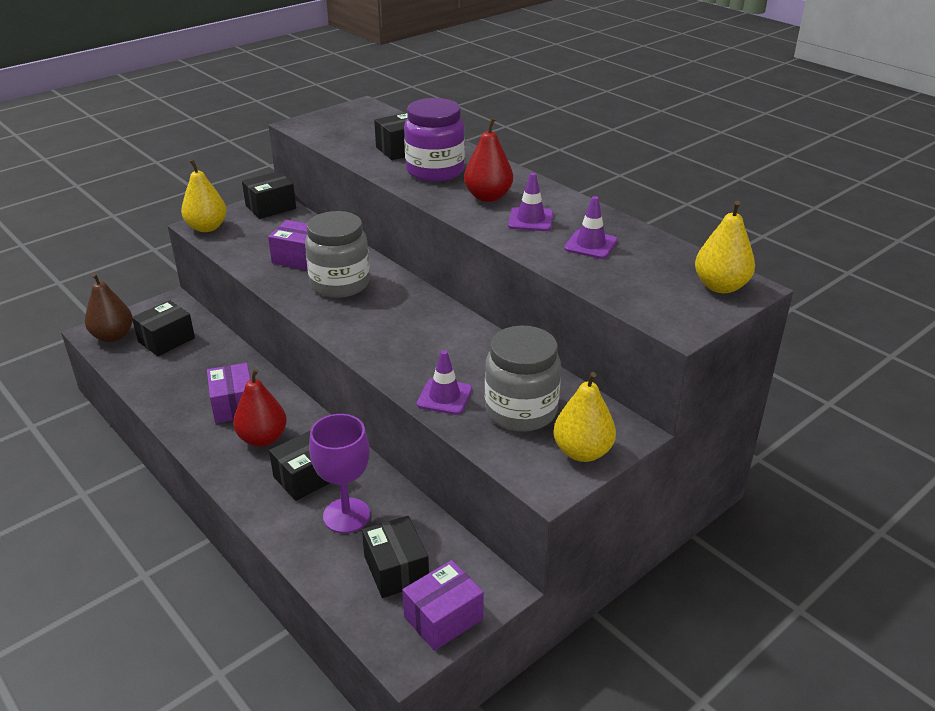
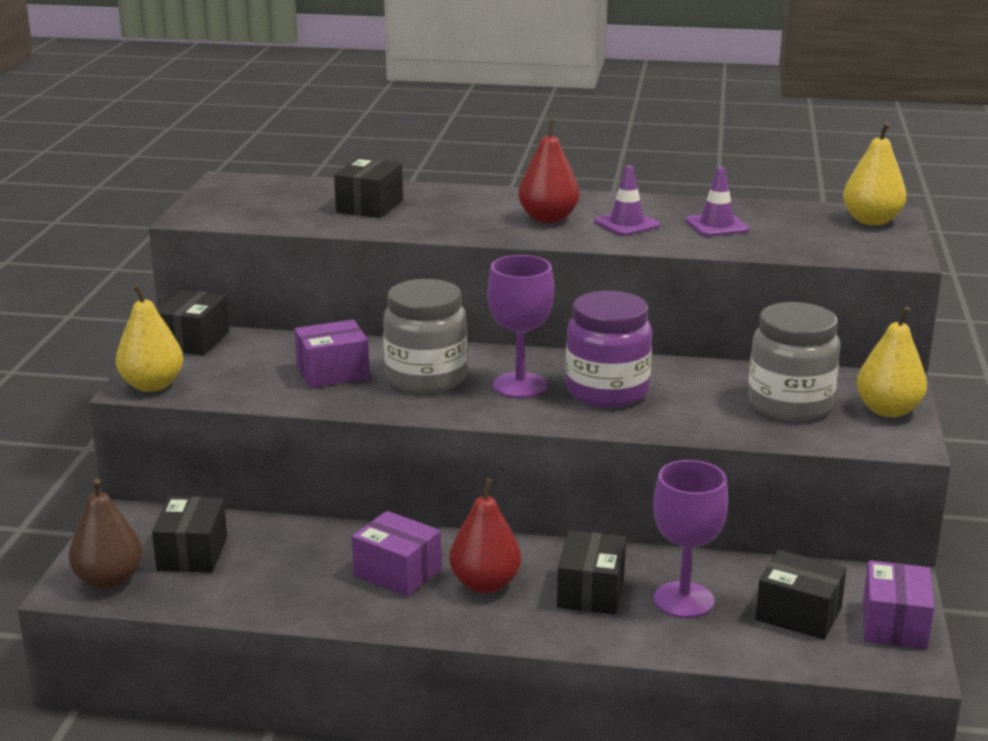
camera: 40 degrees left, 10 degrees down
(380, 314) = (520, 385): none -> purple goblet
(435, 171) = (448, 214): purple jar -> purple jar (607, 391)
(444, 397) = (709, 422): purple traffic cone -> none

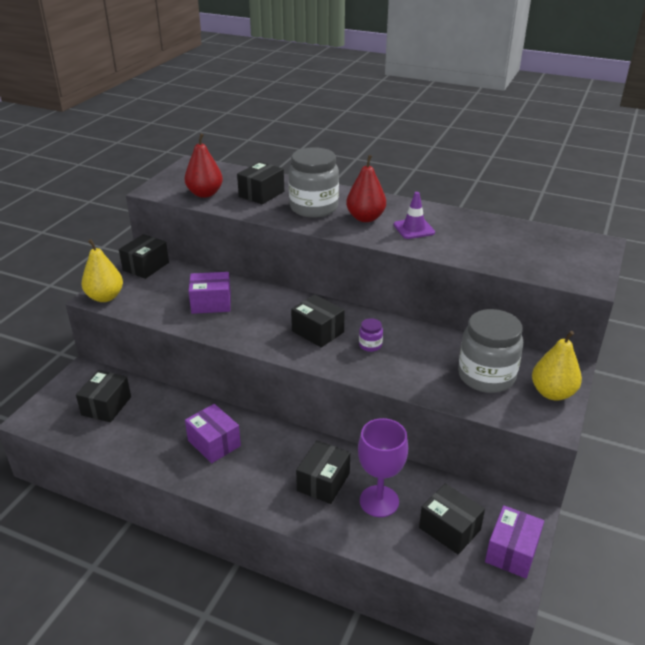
camera: 15 degrees right, 10 degrees up
(109, 580) = (52, 417): brown pear -> none
(426, 378) = (264, 316): grey jar -> grey jar (314, 208)
(485, 584) = (261, 463): red pear -> red pear (205, 194)
(520, 385) = (317, 331): purple goblet -> black box
(607, 391) = (370, 345): purple jar -> purple jar, size x0.43
(717, 225) = (473, 238): purple traffic cone -> none
(871, 221) = (583, 247): yellow pear -> none

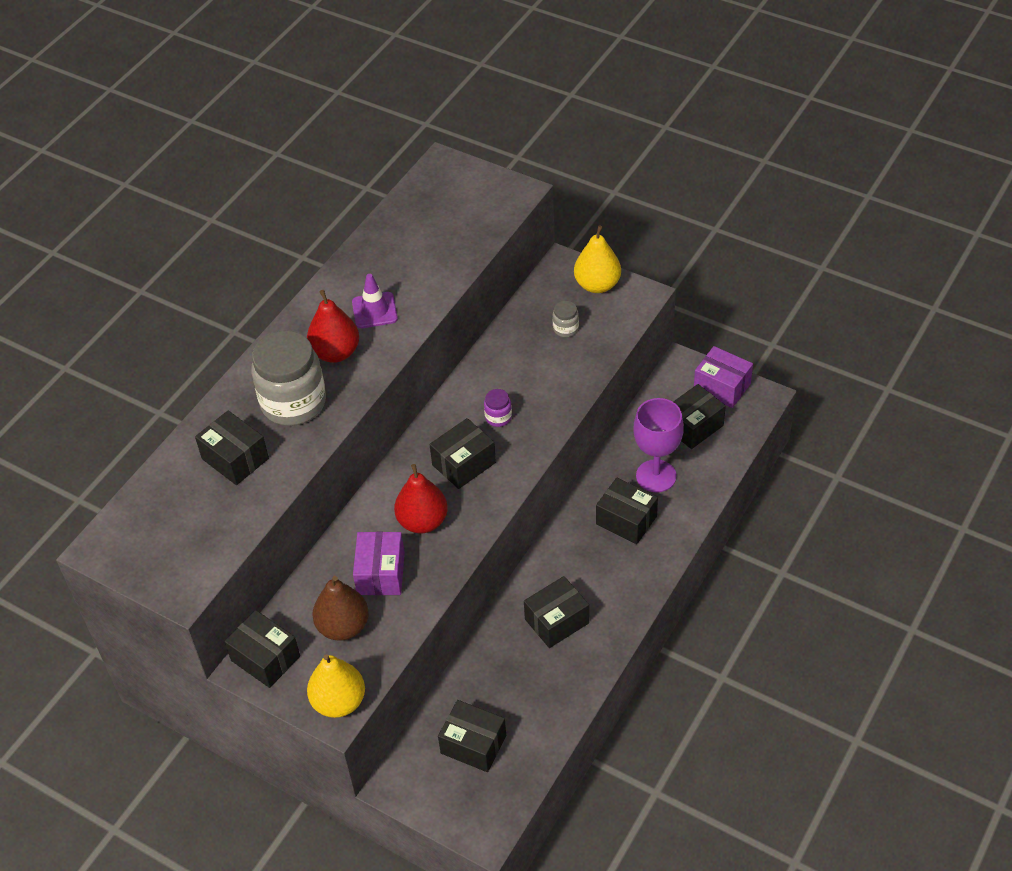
camera: 80 degrees left, 15 degrees up
(166, 292) = (343, 626): none -> brown pear
(205, 194) = (215, 526): red pear -> red pear (422, 521)
(214, 443) = (557, 621): purple box -> black box
(486, 376) = (565, 329): grey jar -> grey jar, size x0.43

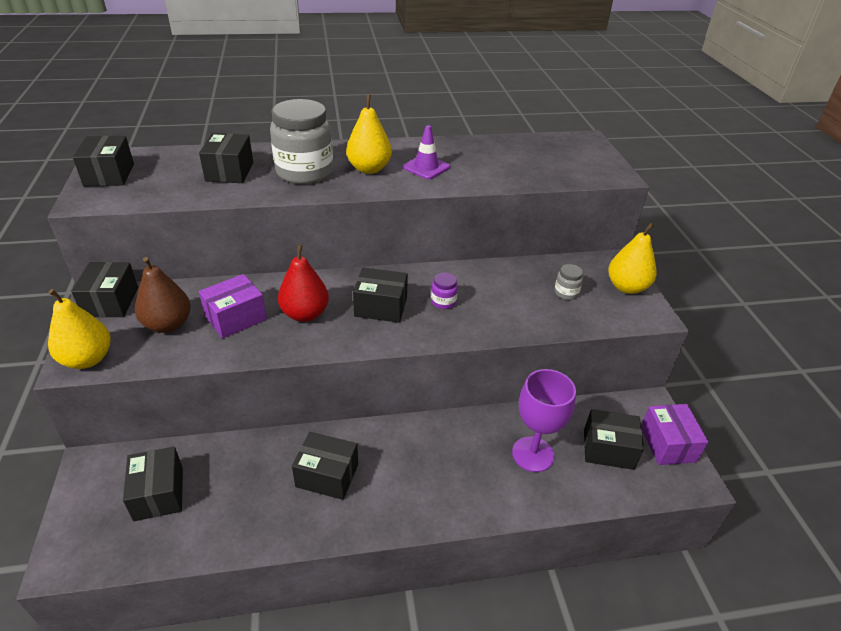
camera: 45 degrees right, 10 degrees down
(336, 353) = (369, 169): red pear -> yellow pear
(626, 520) = (469, 461): black box -> black box (109, 175)

